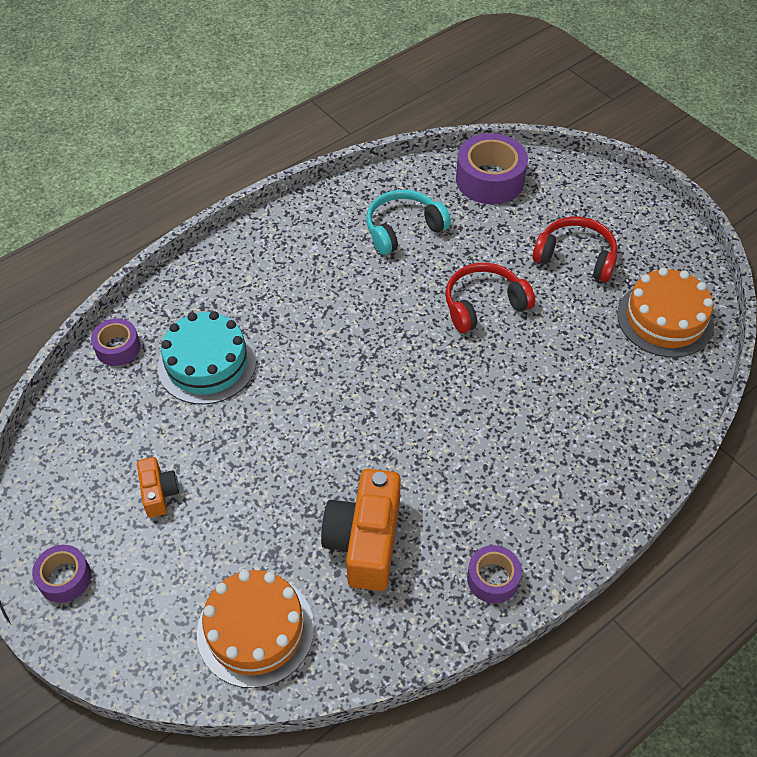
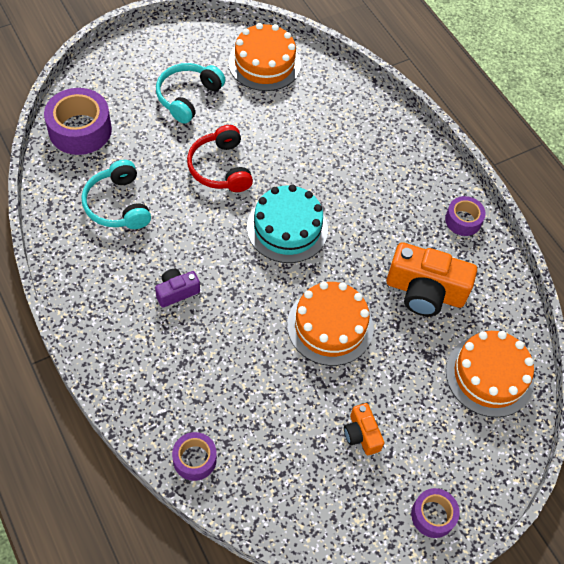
camera: 85 degrees left, 5 degrees up
(159, 493) = (361, 434): orange camera -> orange camera turned 105 degrees counterclockwise
(207, 363) = (232, 383): turquoise cake -> turquoise cake (287, 228)
(293, 443) = (330, 326): none -> orange cake
(307, 297) = (176, 292): none -> purple camera
(575, 257) = (188, 97): red headphones -> turquoise headphones

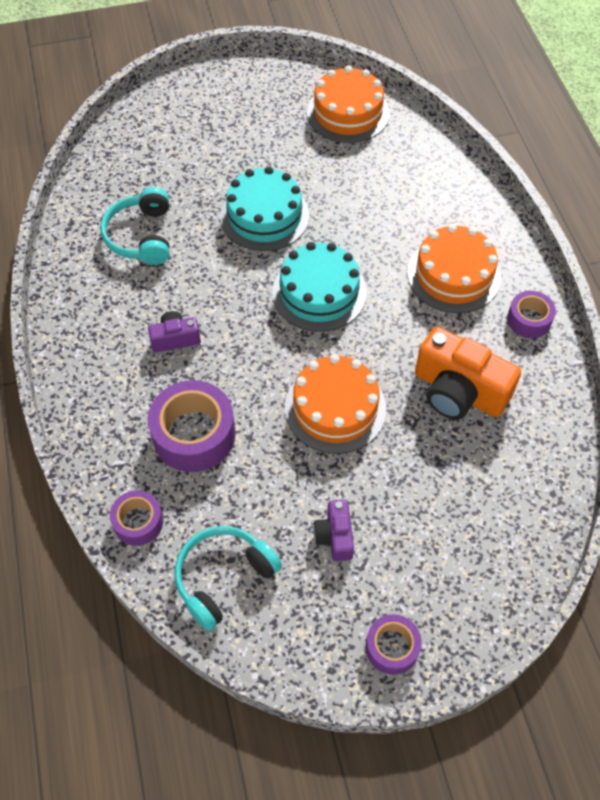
camera: 20 degrees right, 0 degrees up
(80, 130) = (126, 153): purple tape -> purple tape (194, 434)
(188, 97) = (252, 136): turquoise headphones -> turquoise headphones (223, 578)
(220, 168) = (264, 216): red headphones -> turquoise cake
(361, 434) = (335, 536): orange camera -> purple camera
(489, 375) = (509, 502): orange cake -> orange cake (454, 275)

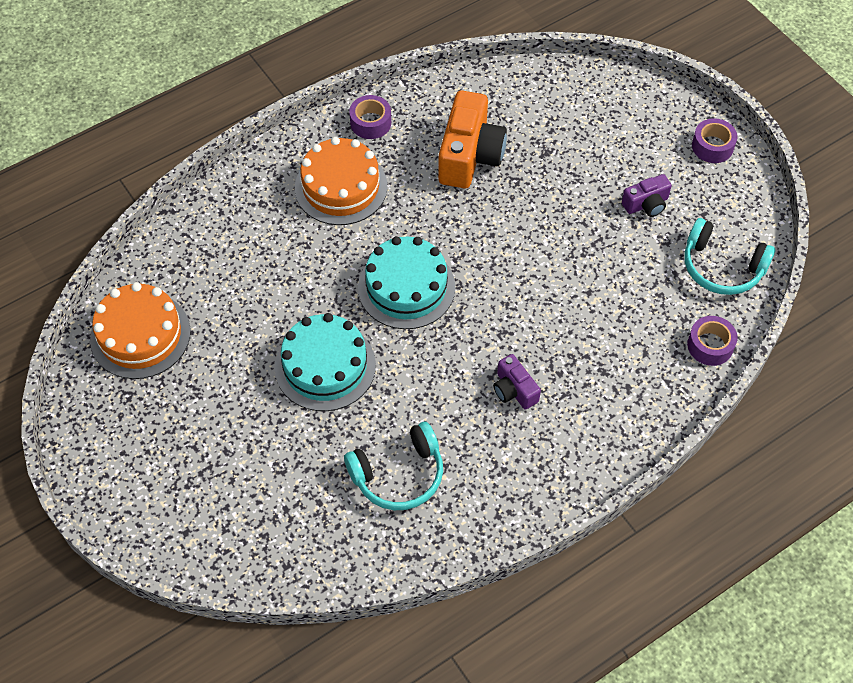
camera: 110 degrees left, 0 degrees up
(194, 434) = (608, 335): purple tape -> none
(335, 408) = (529, 238): orange cake -> none

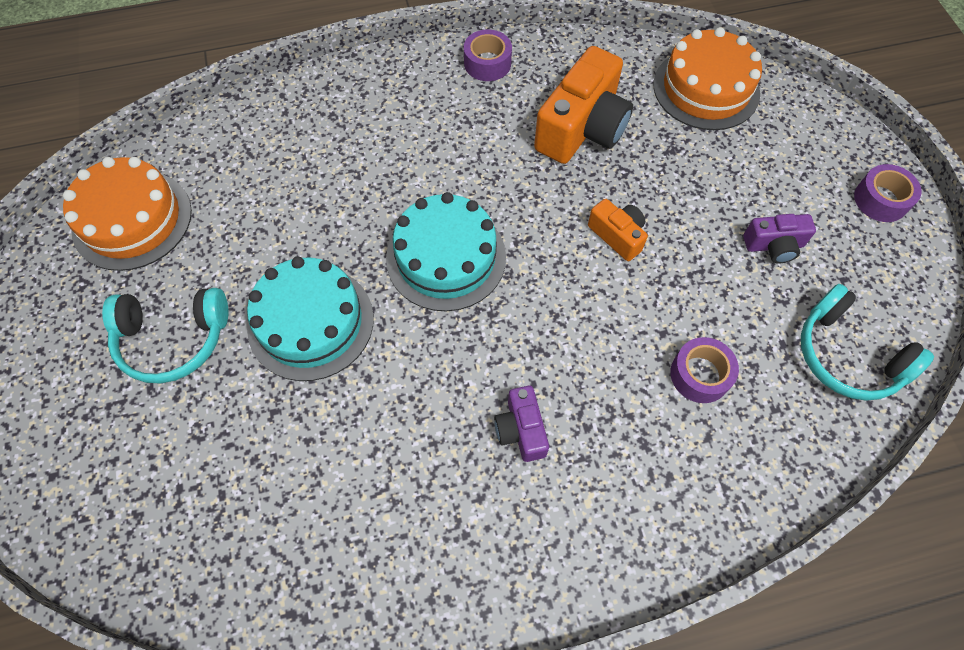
camera: 20 degrees right, 5 degrees up
(341, 187) = (424, 122): orange cake -> orange cake (706, 89)
(398, 474) = (332, 493): turquoise headphones -> turquoise headphones (173, 339)
(529, 231) = (617, 236): none -> orange camera
(710, 345) = (799, 457): purple tape -> purple tape (700, 375)

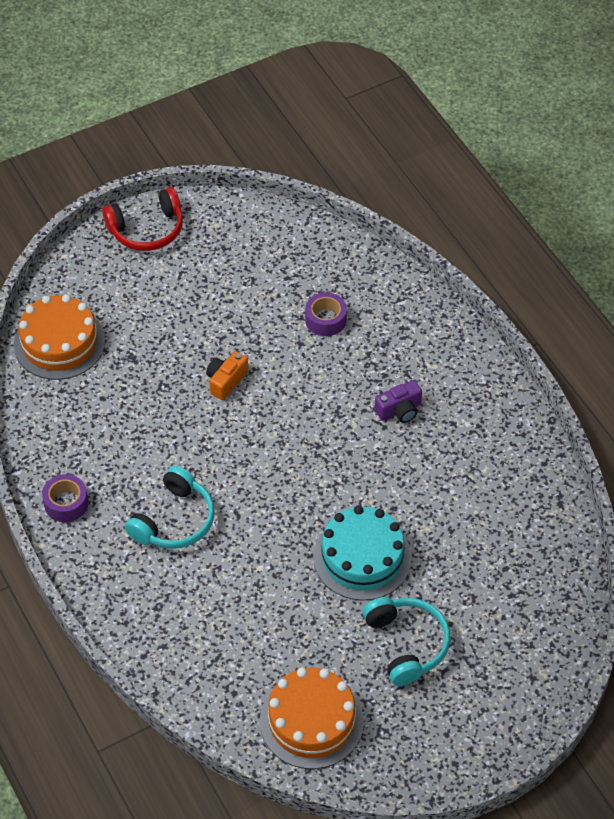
camera: 105 degrees left, 10 degrees down
(446, 257) = (279, 485): turquoise cake -> none
(582, 128) = (125, 420): orange camera -> none
(774, 246) = (207, 288): purple camera -> none
(847, 355) = (284, 244): turquoise headphones -> turquoise headphones (174, 520)
(881, 200) = (147, 229): purple tape -> red headphones

